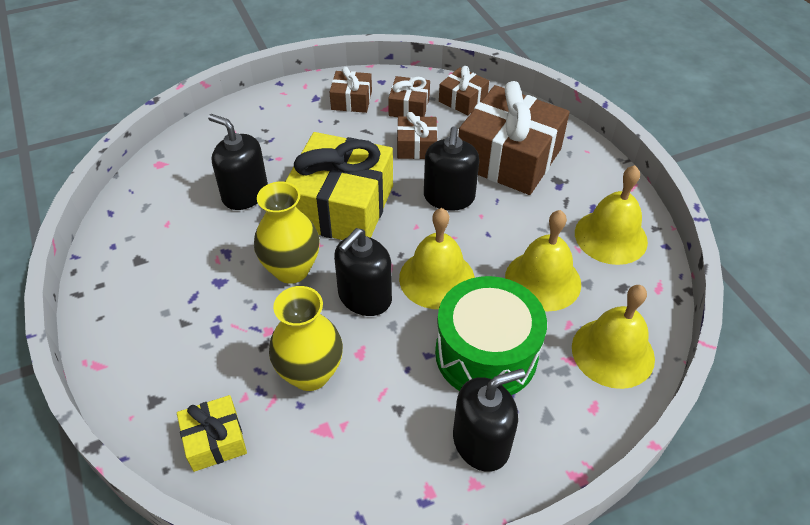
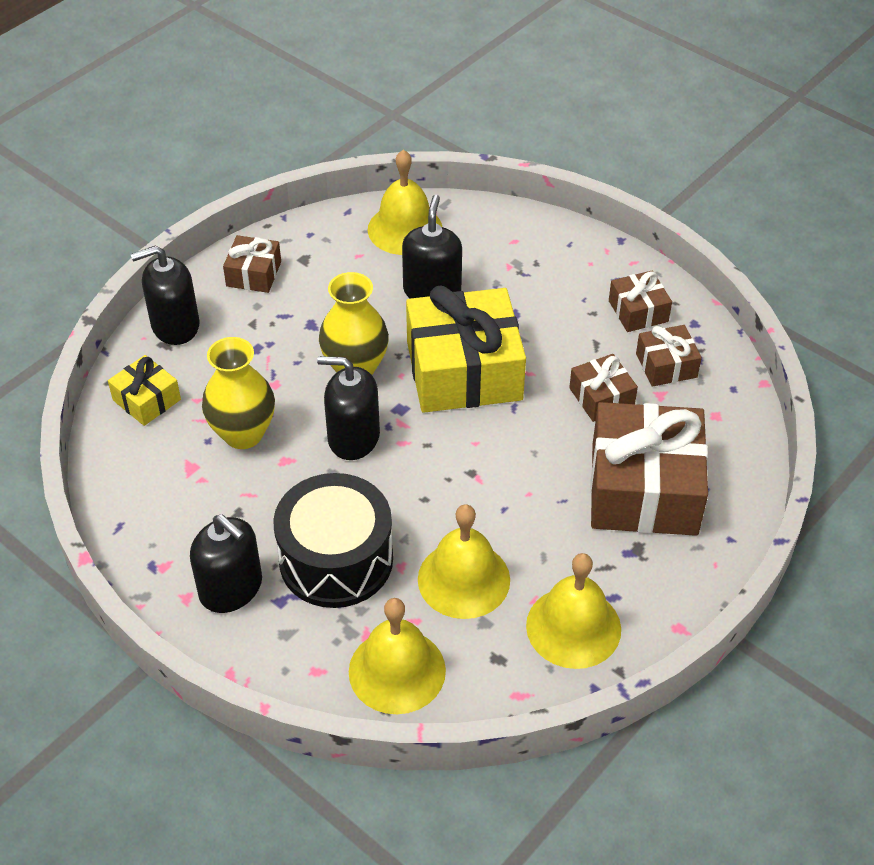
camera: 65 degrees right, 0 degrees up
(437, 278) = (411, 486): yellow bell -> yellow bell (405, 229)
(449, 197) = (538, 455): black soap dispenser -> black soap dispenser (175, 325)
(463, 100) = (719, 410): brown gift -> brown gift (253, 274)
(486, 354) = (336, 559): green drum -> black drum

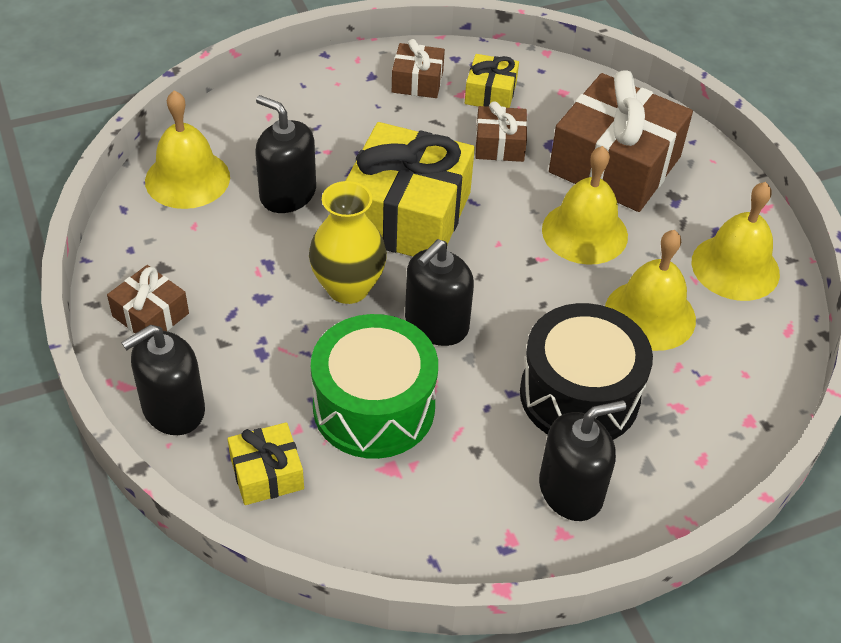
camera: 65 degrees left, 0 degrees up
(175, 325) = (173, 409): black soap dispenser -> black soap dispenser turned 45 degrees clockwise
(243, 434) = (374, 407): yellow vase -> green drum
(397, 670) = (728, 400): yellow bell -> yellow bell (584, 232)
(666, 365) = (490, 93): brown gift -> yellow gift

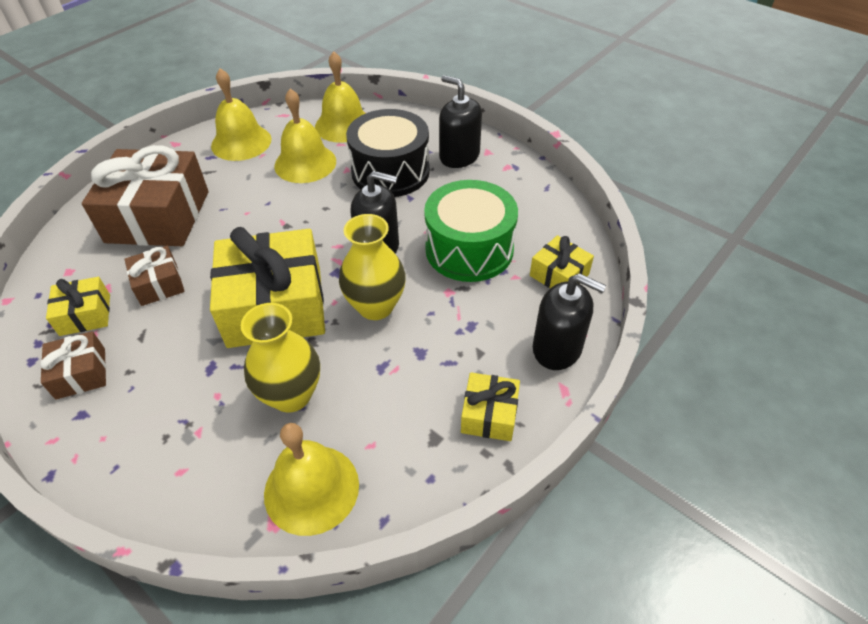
camera: 115 degrees left, 0 degrees up
(150, 315) = (489, 414): brown gift -> yellow gift
(287, 194) = (291, 395): black soap dispenser -> yellow vase
(584, 232) = (243, 209): yellow bell -> yellow bell (343, 125)

